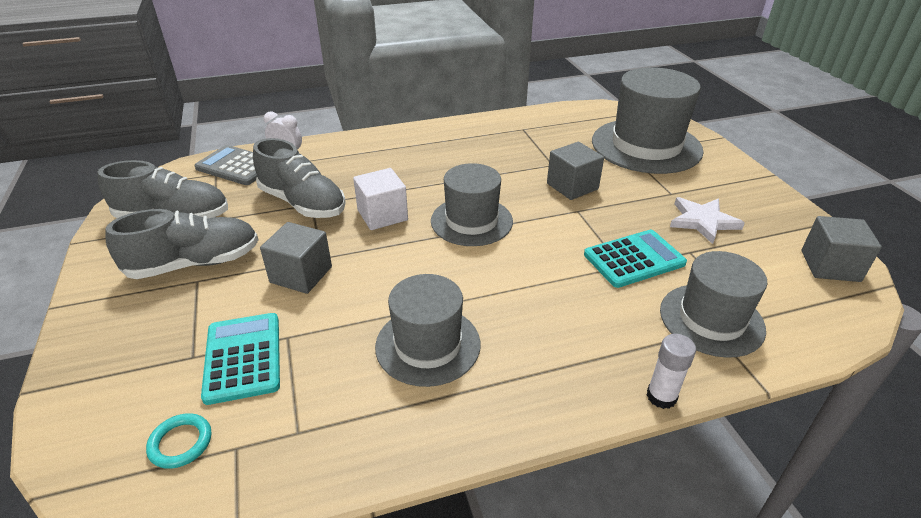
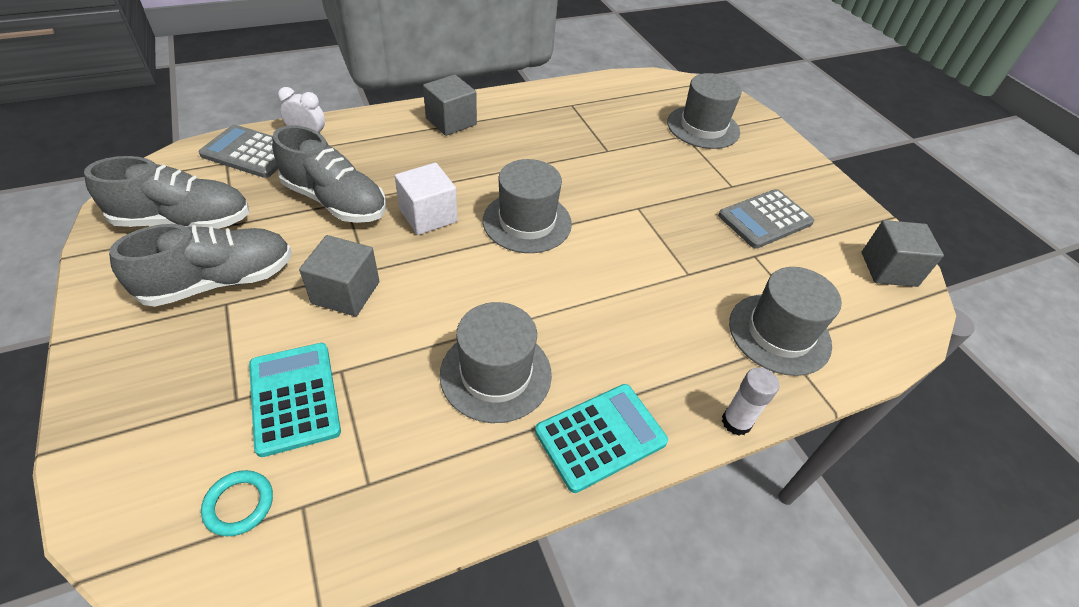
camera: 10 degrees left, 10 degrees up
(572, 186) = (630, 178): grey cube -> grey cube (451, 121)
(634, 259) = (699, 265): turquoise calculator -> turquoise calculator (600, 437)
(646, 146) = (703, 127): grey hat -> grey hat, size x0.63
(702, 221) = (765, 219): white star -> grey calculator

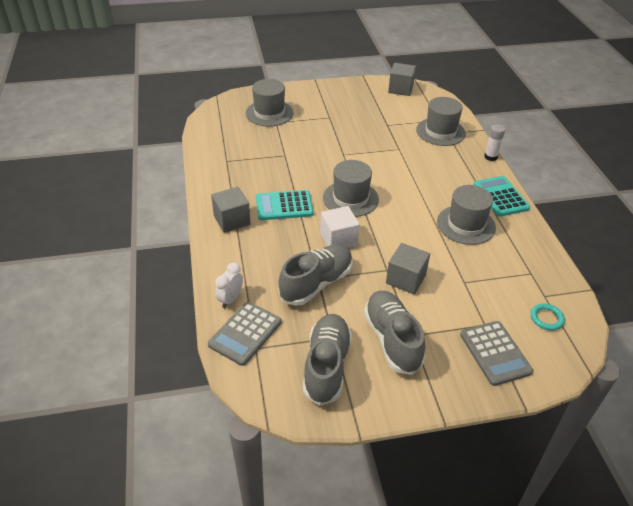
camera: 75 degrees left, 5 degrees down
(294, 398) = (483, 300): turquoise calculator -> turquoise calculator (284, 206)
(765, 219) = (360, 114): grey calculator -> grey calculator (495, 353)

